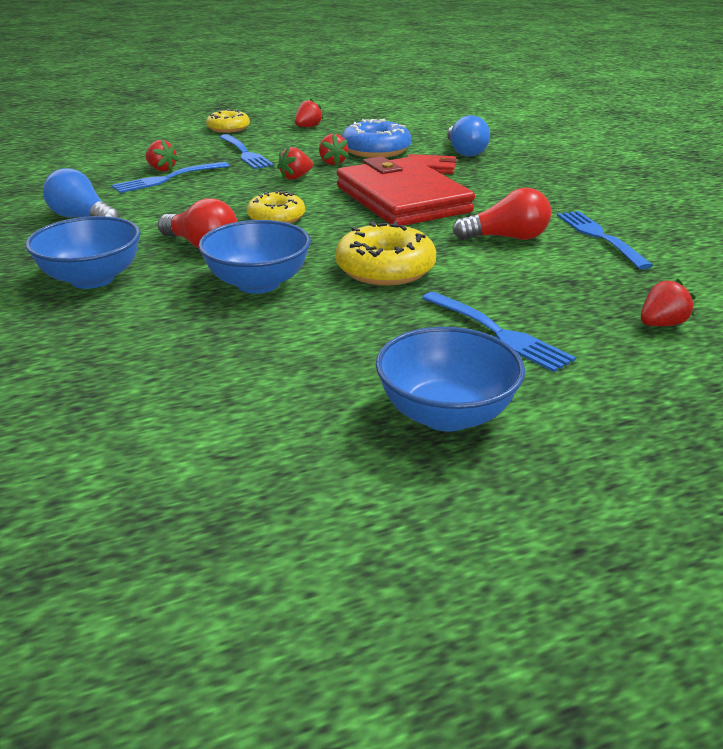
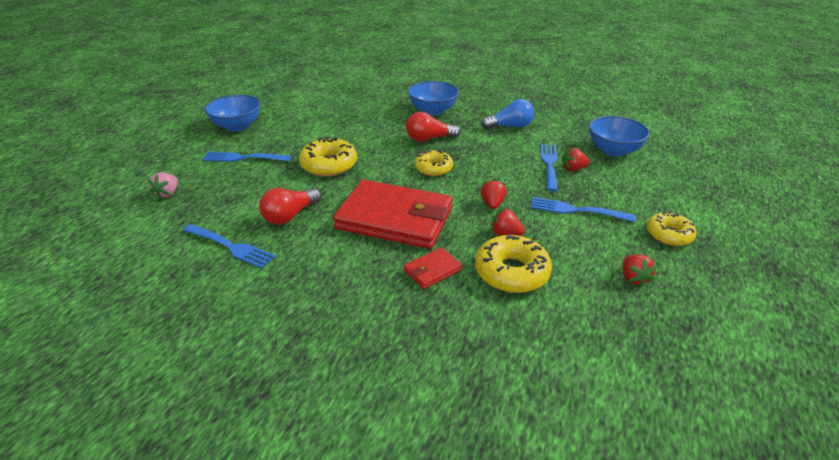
camera: 135 degrees right, 5 degrees up
(258, 283) = (370, 135): blue bowl -> blue bowl (613, 150)
(376, 150) = (511, 272): blue donut -> yellow donut
(464, 152) = (443, 319): blue light bulb -> none
(661, 324) = (168, 193): red strawberry -> pink strawberry

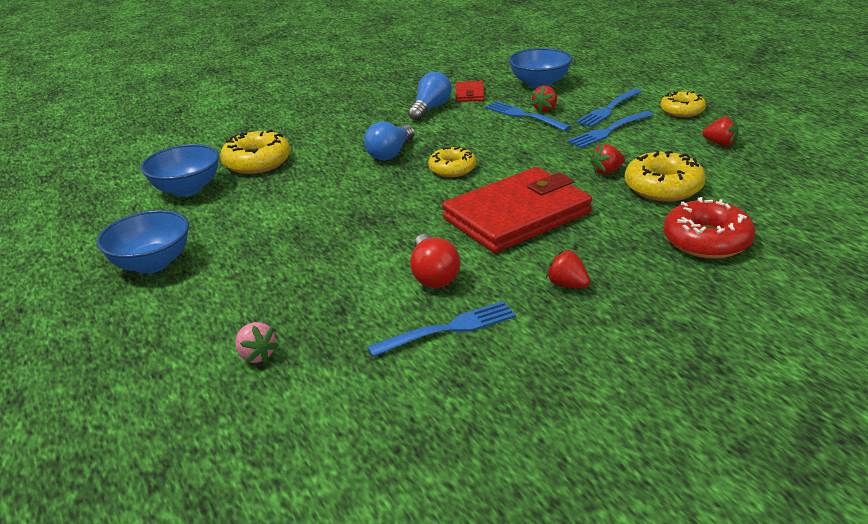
camera: 50 degrees left, 5 degrees down
(244, 158) = (251, 277): blue fork -> blue fork (609, 109)
(329, 165) = (357, 224): yellow donut -> yellow donut (257, 162)
(429, 139) = (390, 153): red light bulb -> blue light bulb
(432, 111) = (334, 133): blue bowl -> blue bowl (187, 189)
(432, 270) = (622, 222): red wallet -> red wallet (470, 94)
(444, 327) = (707, 241): none -> red donut
(492, 204) = (553, 161): red strawberry -> red strawberry (567, 285)

